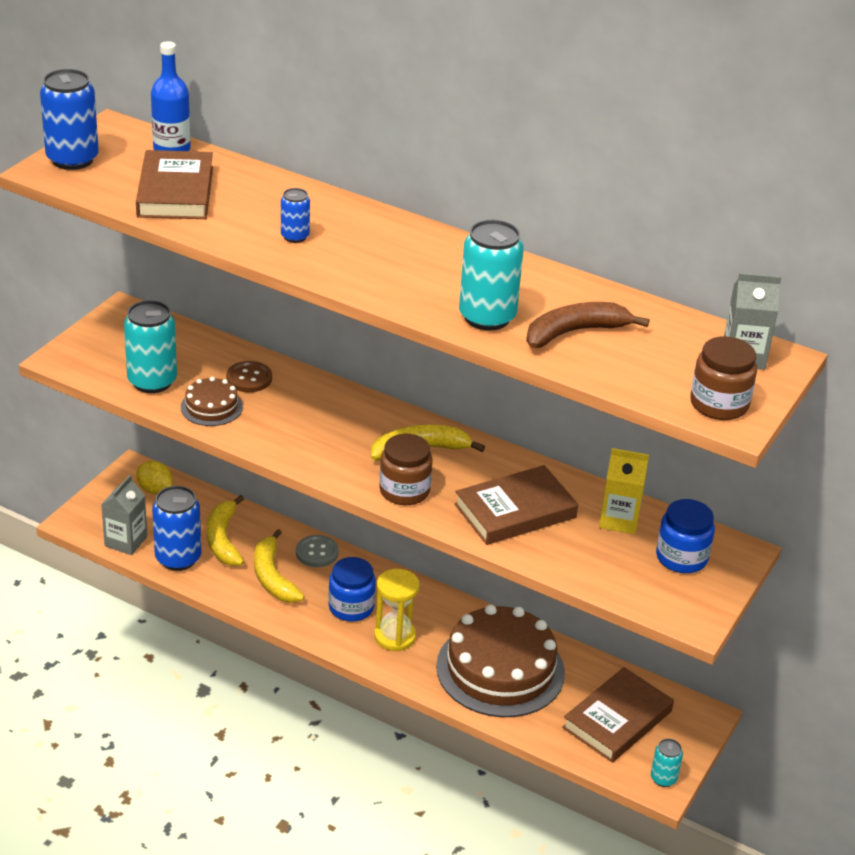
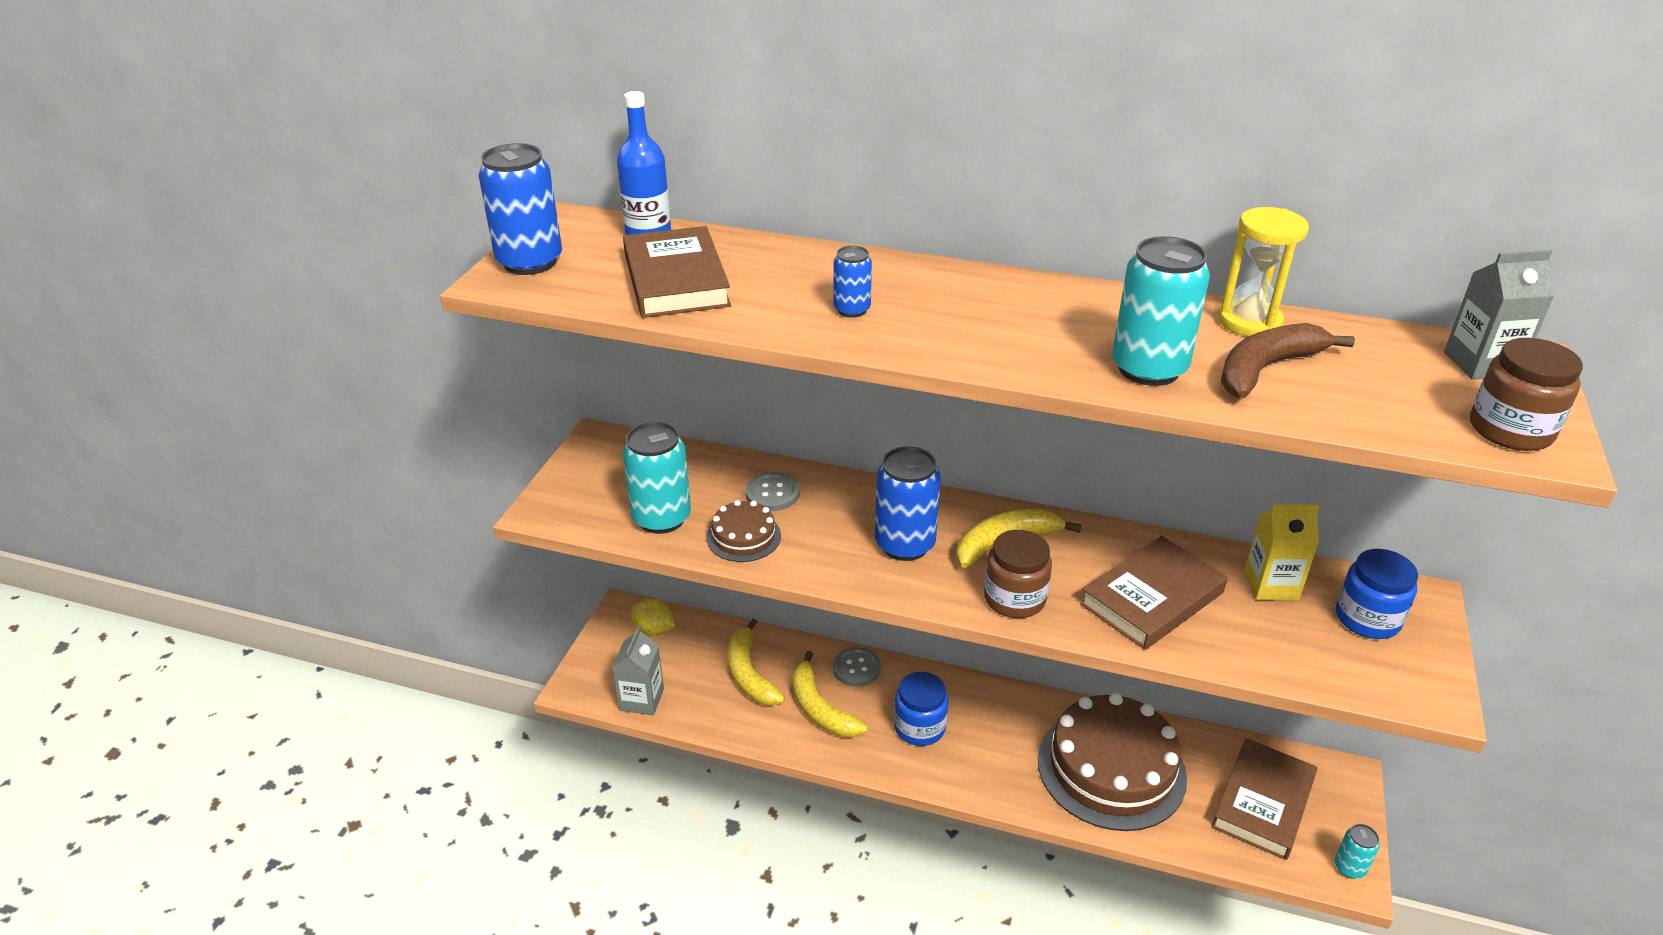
camera: 10 degrees left, 0 degrees up
(178, 558) = (707, 708): blue can -> blue can (905, 544)
(249, 378) = (772, 493): brown button -> grey button
(394, 636) = (981, 753): yellow hourglass -> yellow hourglass (1249, 321)

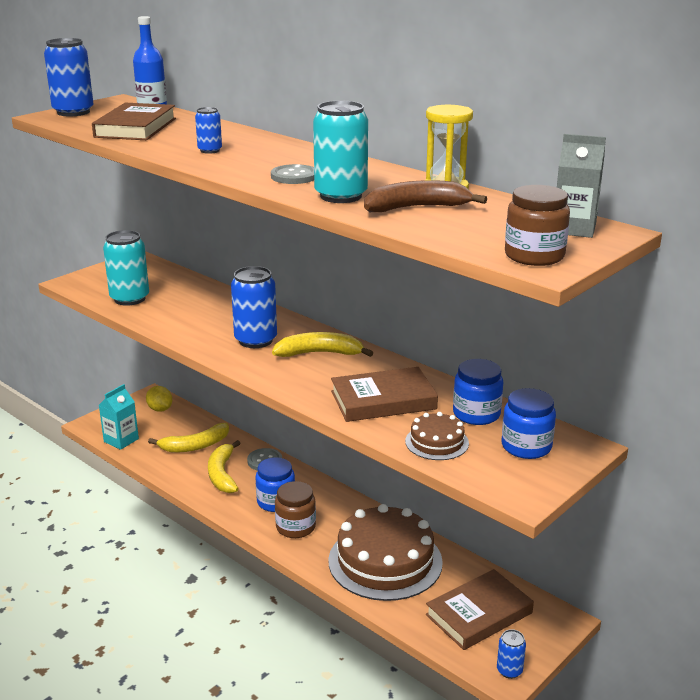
camera: 25 degrees right, 10 degrees down
(641, 699) = (121, 440): grey carton -> turquoise carton
(743, 536) = (165, 316): brown cake -> brown cake (437, 442)
(749, 674) = (195, 446): yellow banana -> yellow banana turned 120 degrees counterclockwise
(772, 493) = (205, 301): grey button -> grey button (294, 176)
(1014, 598) = (292, 379): brown jar -> brown jar (295, 527)
(1271, 585) = (476, 414): yellow carton -> blue jar
(1349, 867) = (509, 670): turquoise can -> blue can

